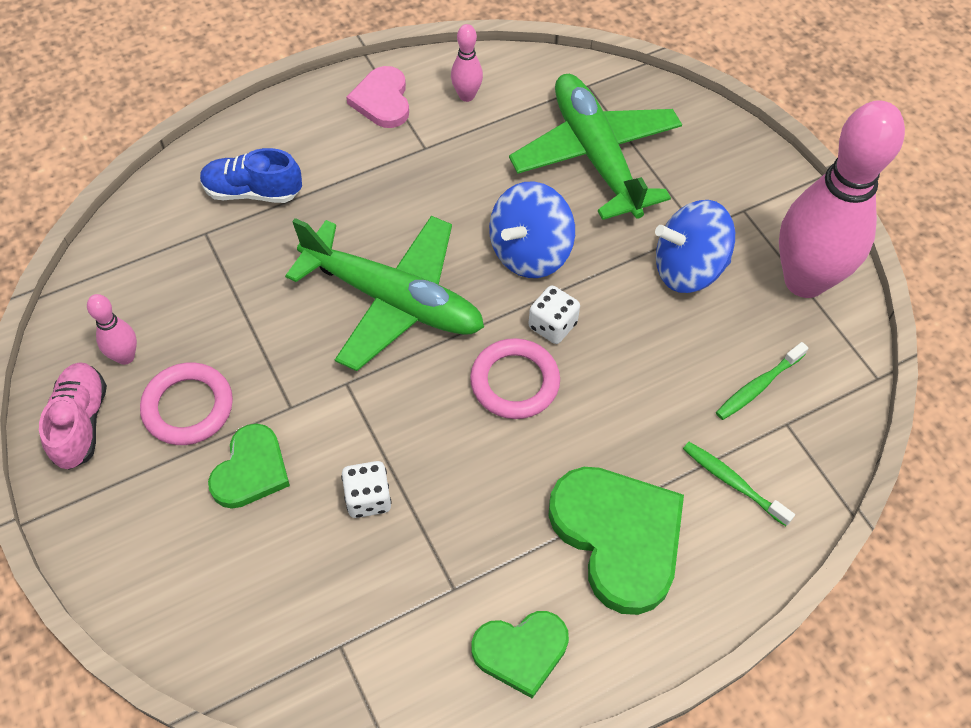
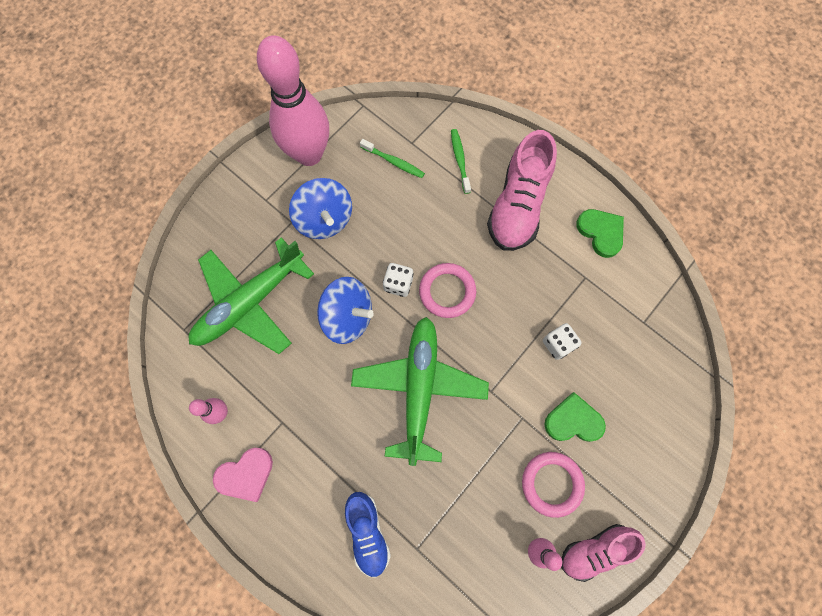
camera: 110 degrees left, 15 degrees up
(618, 537) = (517, 206): green heart -> pink shoe
(732, 482) = (460, 160): green toothbrush -> green toothbrush turned 150 degrees clockwise

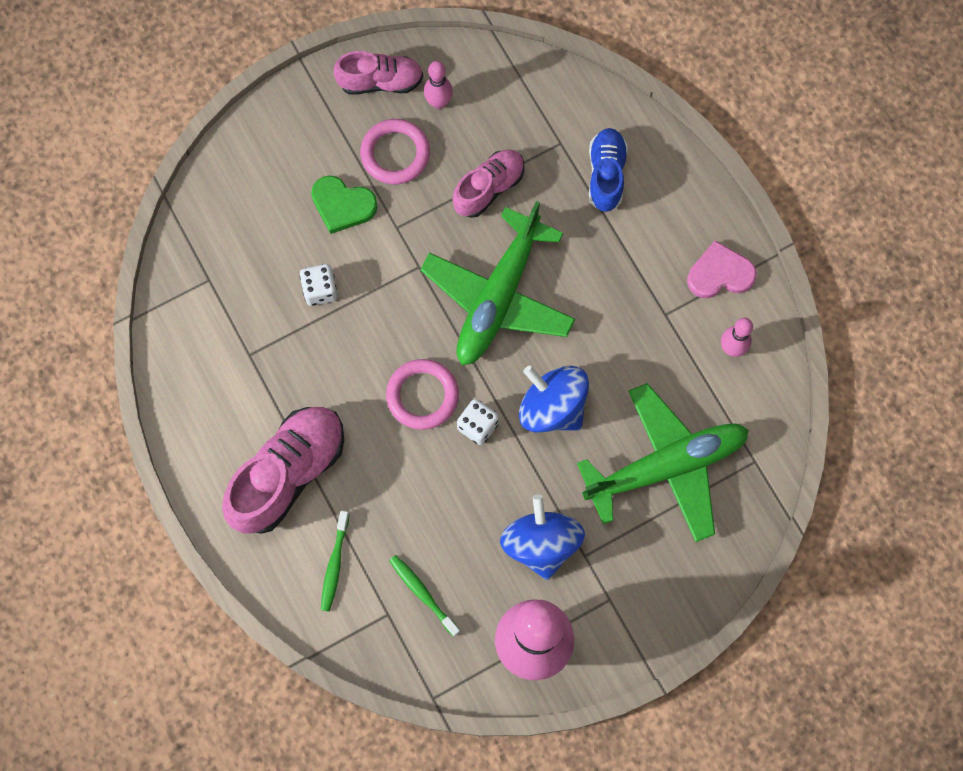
camera: 160 degrees left, 0 degrees up
(462, 481) = (489, 188): none -> pink shoe
(601, 232) = (202, 402): green heart -> none

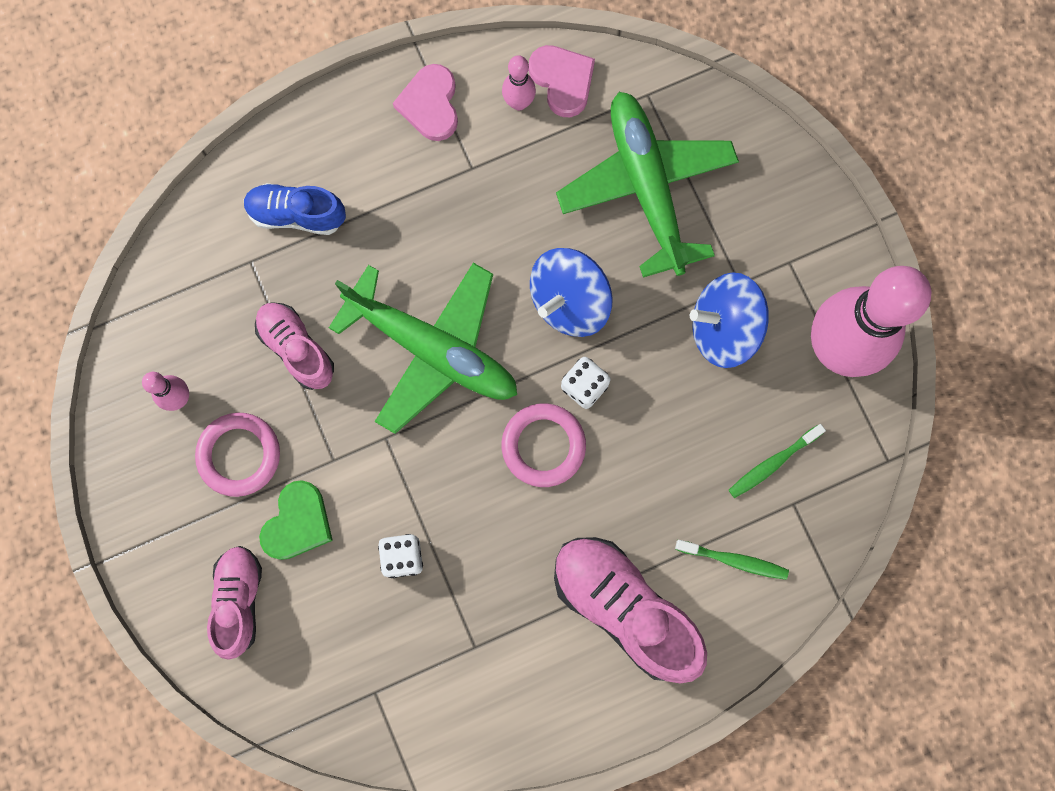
camera: 85 degrees left, 5 degrees up
(380, 81) = (142, 466): pink shoe -> pink shoe (239, 600)
(758, 385) = (562, 80): none -> pink heart

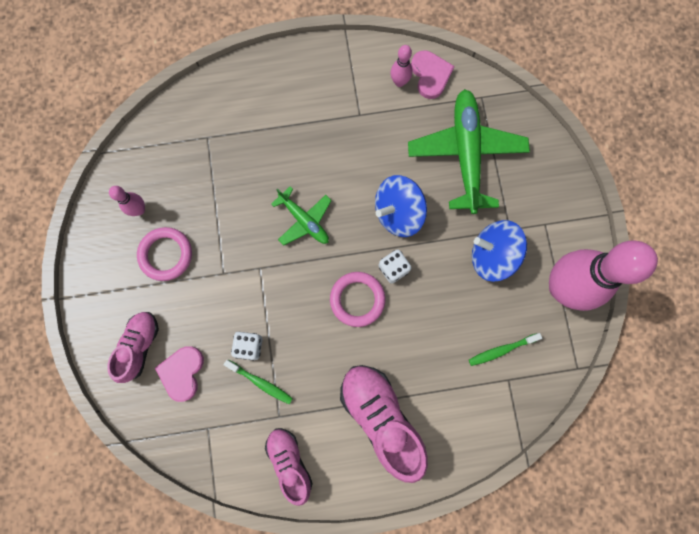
camera: 15 degrees right, 0 degrees up
(296, 214) = (243, 116): blue shoe -> none
(297, 349) = (220, 198): pink shoe -> pink shoe (289, 462)
(297, 523) = (190, 307): green heart -> none
(430, 104) = (344, 69): pink heart -> pink heart (182, 372)
(433, 349) = (304, 220): green plane -> green plane, size x0.54
(734, 560) = (460, 406): green toothbrush -> green toothbrush (260, 382)

